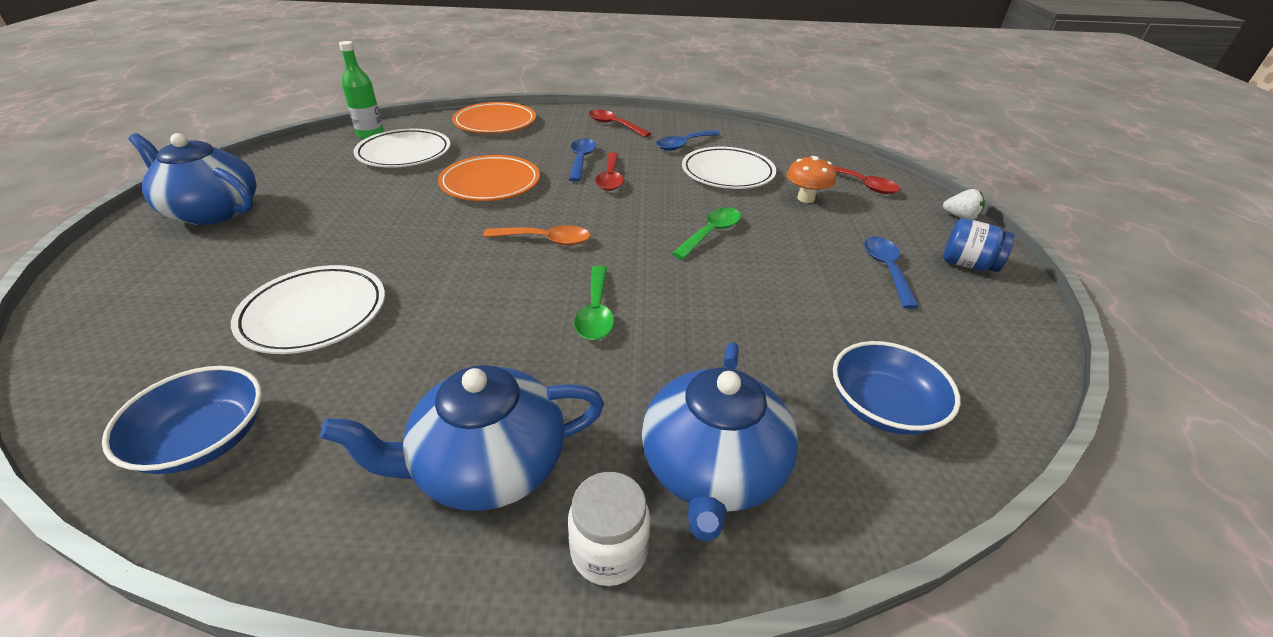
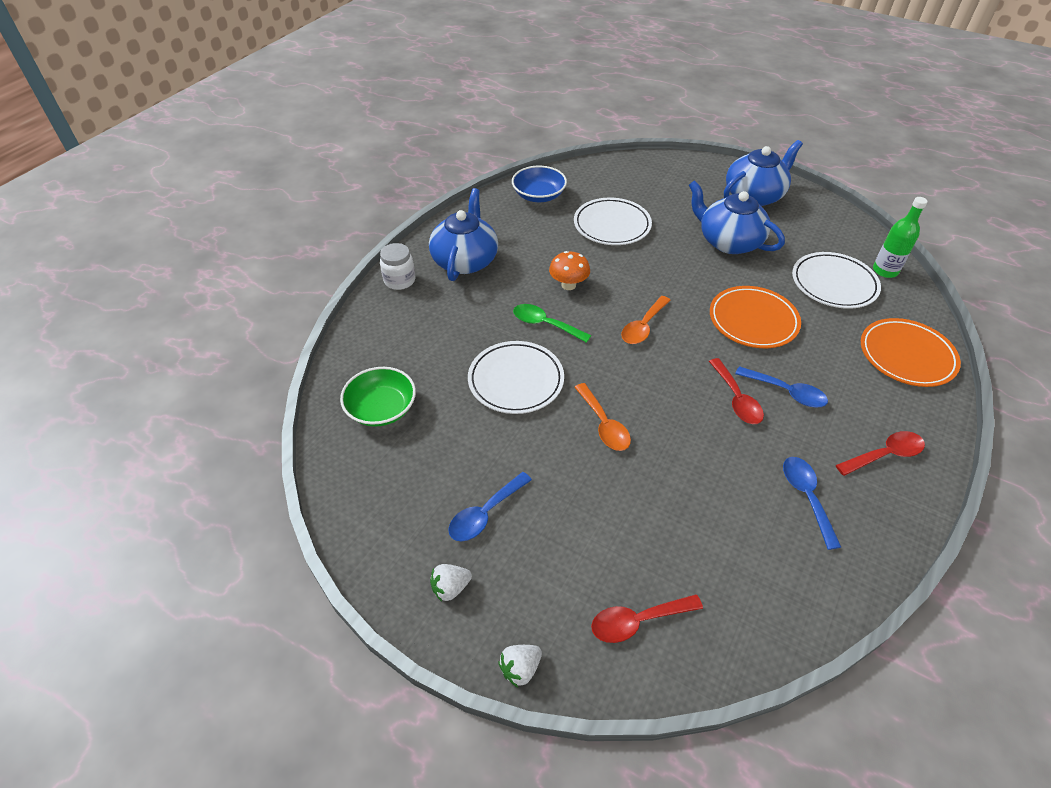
camera: 120 degrees right, 10 degrees up
(610, 178) = (736, 399): red spoon -> red spoon turned 135 degrees counterclockwise
(711, 233) = (604, 424): green spoon -> orange spoon
(712, 469) = (406, 323): blue teapot -> blue teapot (728, 242)
(727, 173) = (715, 500): white plate -> white plate (516, 380)
(806, 198) = (630, 537): orange mushroom -> orange mushroom (568, 285)
(883, 407) = (381, 408): blue bowl -> green bowl
(886, 269) = (485, 513): blue spoon -> blue spoon turned 105 degrees clockwise
(968, 264) = (450, 588): blue jar -> white strawberry

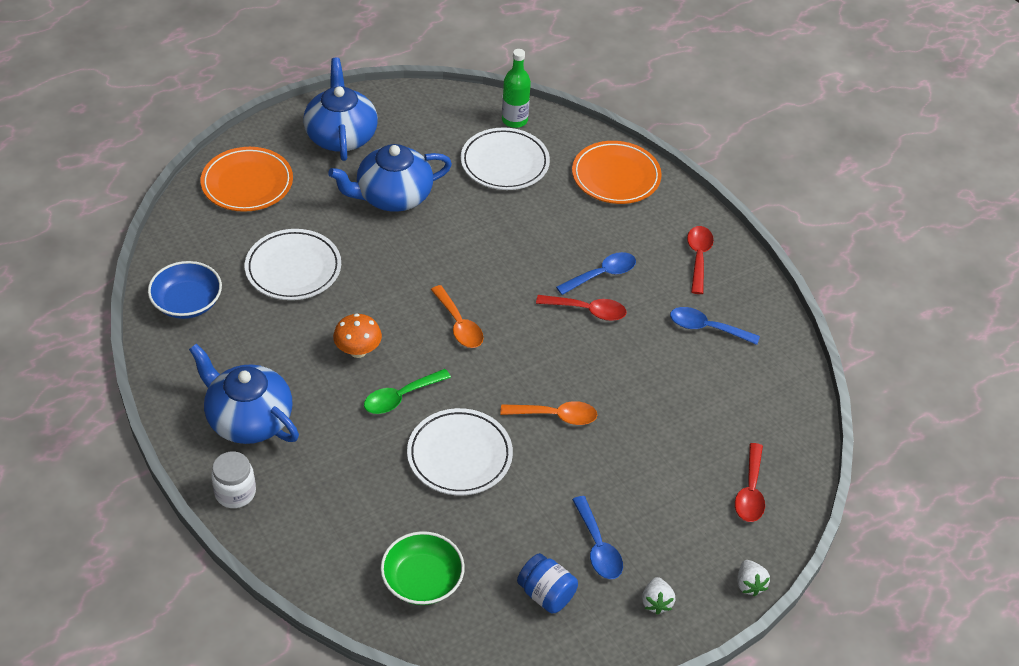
camera: 65 degrees left, 0 degrees up
(412, 496) = (546, 594): none -> blue jar
(753, 320) = (508, 244): orange plate -> orange plate (247, 183)

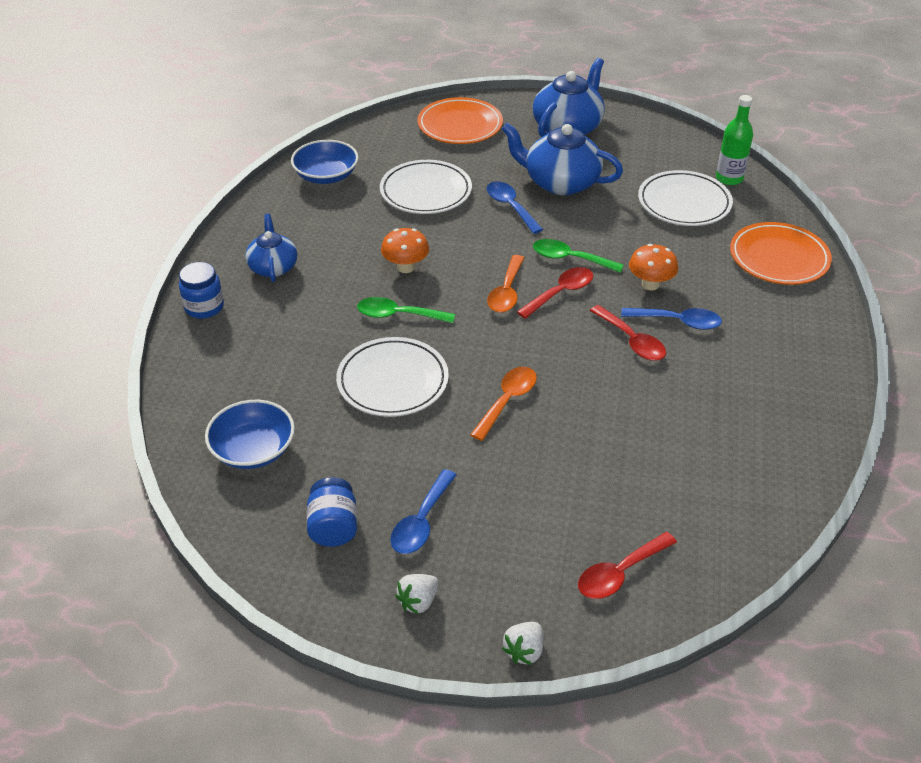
camera: 45 degrees right, 5 degrees down
(235, 493) = (204, 307): white jar -> blue jar
(248, 419) = (273, 267): blue teapot -> blue teapot, size x0.62
(422, 580) = (253, 449): green bowl -> blue bowl
(474, 265) = (570, 259): none -> green spoon
(553, 253) = (650, 284): none -> orange mushroom
(555, 416) = (507, 401): orange spoon -> orange spoon turned 105 degrees counterclockwise
(698, 257) = (791, 357): red spoon -> red spoon (560, 293)
(706, 328) = (734, 415): blue spoon -> blue spoon (510, 207)

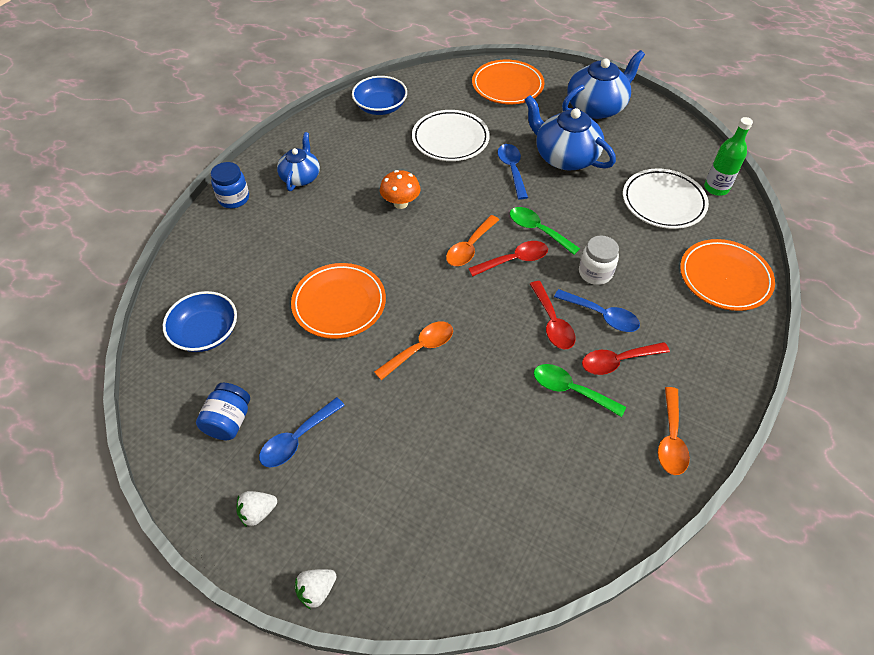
camera: 20 degrees right, 10 degrees up
(392, 381) = (339, 303): white plate -> orange plate
(398, 315) = (373, 245): green spoon -> green spoon (570, 390)
(620, 573) = (432, 544): red spoon -> red spoon (617, 361)
(650, 284) = (595, 273): orange mushroom -> white jar
(801, 412) = (671, 439): none -> orange spoon

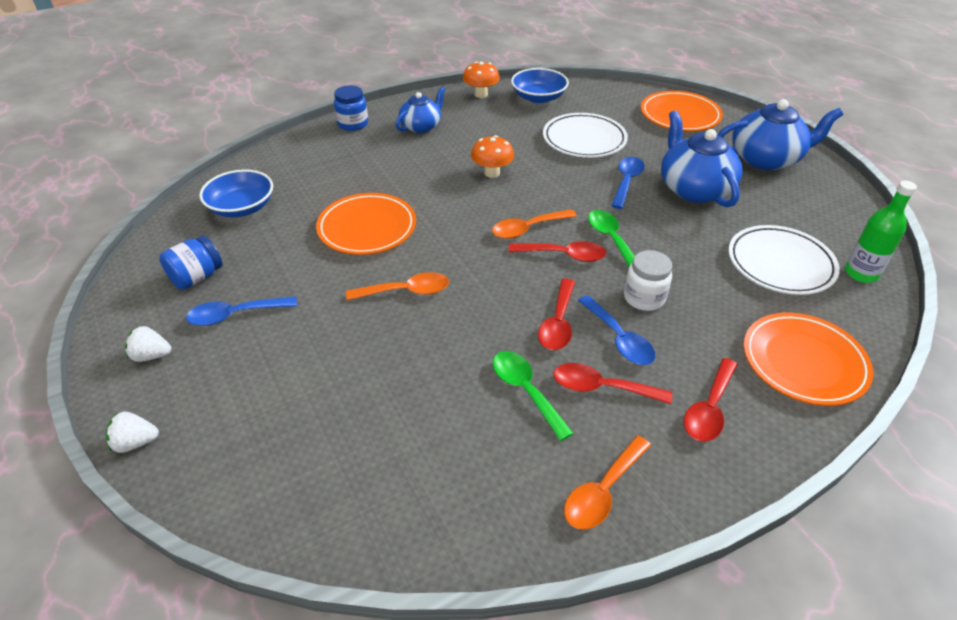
camera: 30 degrees right, 10 degrees down
(327, 121) = (481, 94): none -> orange mushroom
(692, 343) = (709, 408): none -> red spoon

